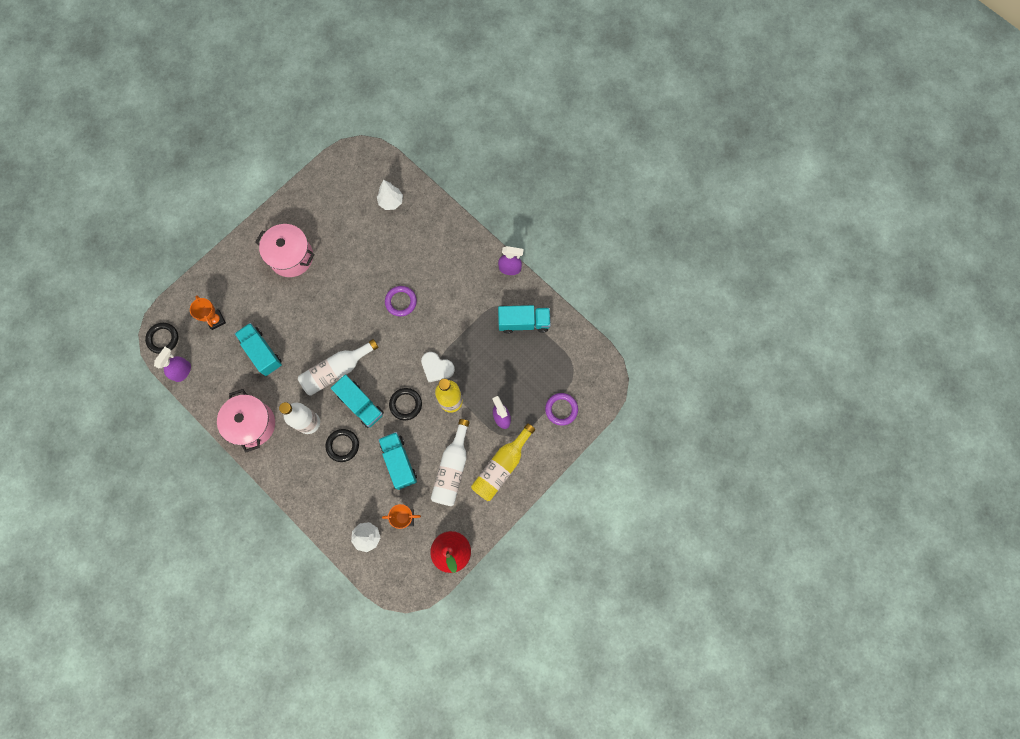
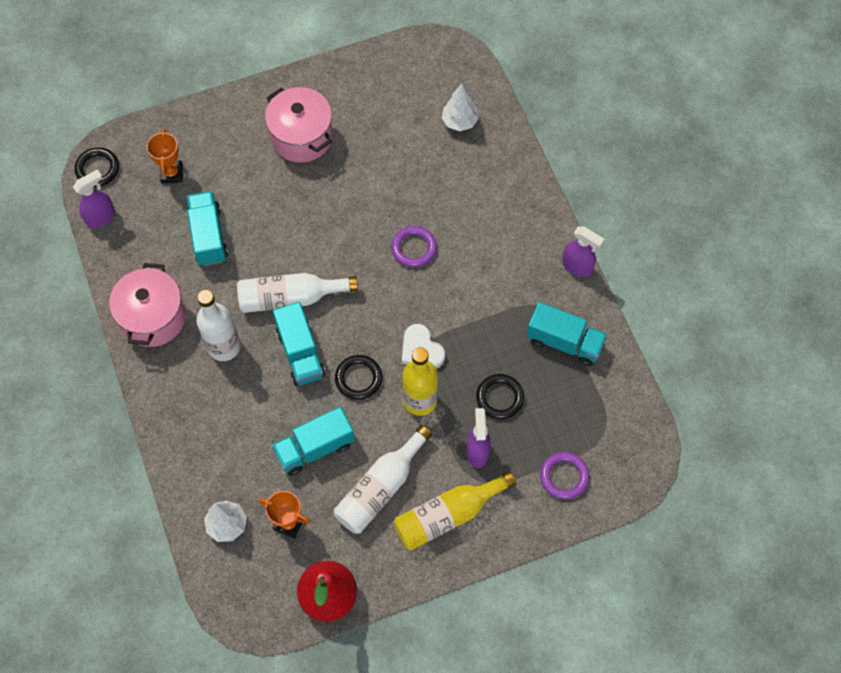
camera: 25 degrees right, 10 degrees down
(342, 445) = (252, 394): black ring -> black ring (500, 398)
(399, 462) = (315, 448): turquoise truck -> turquoise truck turned 120 degrees counterclockwise

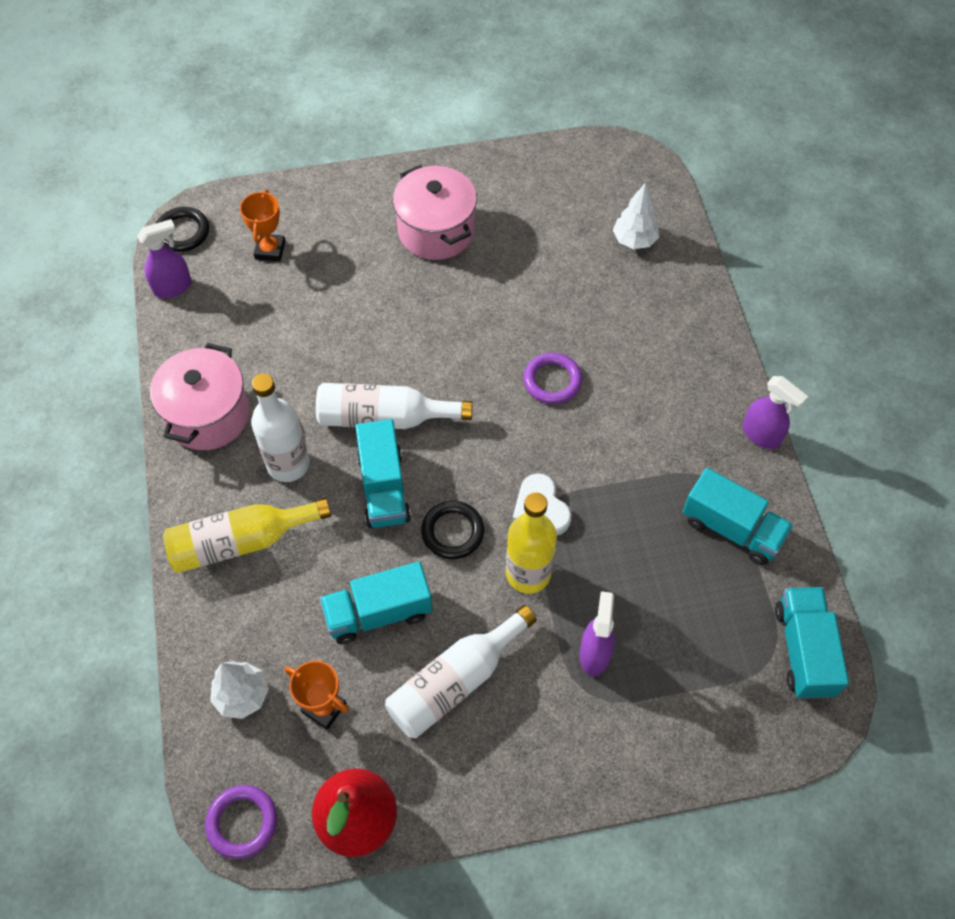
camera: 10 degrees right, 5 degrees down
(208, 236) = (298, 328): turquoise truck -> turquoise truck (803, 650)
(448, 515) = (540, 734): yellow bottle -> yellow bottle (241, 542)
(500, 398) = (635, 587): black ring -> none
(564, 476) = (708, 708): purple ring -> purple ring (242, 822)

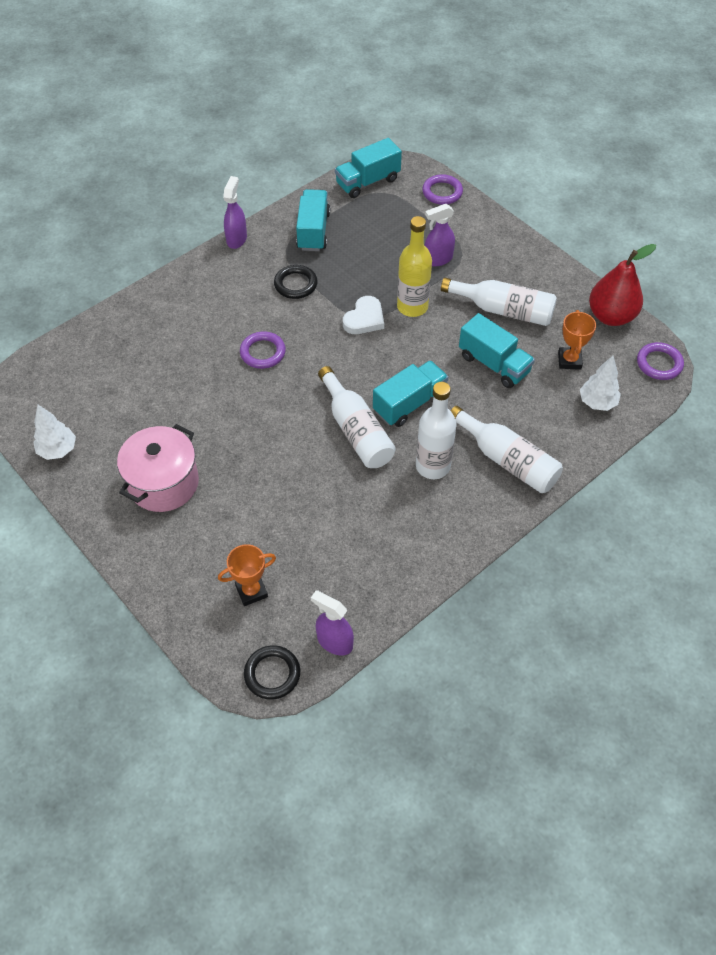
camera: 120 degrees left, 5 degrees down
(208, 415) = (431, 539): pink pot -> none
(241, 542) = (507, 460): yellow bottle -> white bottle
(452, 532) = (413, 353): black ring -> black ring (295, 284)
(634, 240) = (105, 357): white tree -> white tree (58, 450)
(730, 743) = (442, 192): none -> purple ring

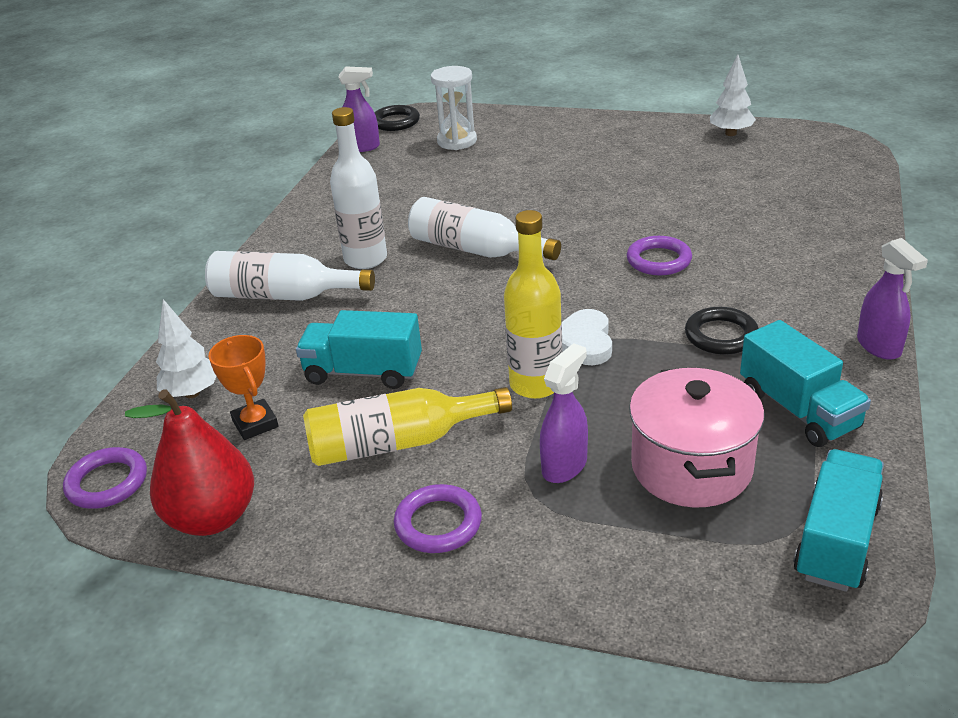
camera: 150 degrees right, 20 degrees down
(163, 483) = (611, 154): pink pot -> pink pot (691, 467)
(251, 591) = (457, 141): orange trophy -> white hourglass
(409, 403) = (438, 292): turquoise truck -> none
(442, 192) = (683, 597): purple ring -> purple ring (438, 523)
(503, 310) = (397, 443): white bottle -> yellow bottle

